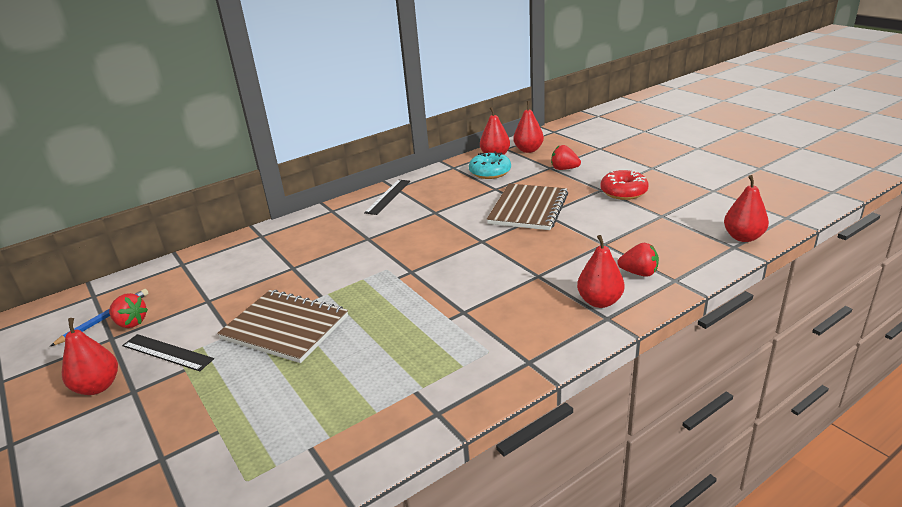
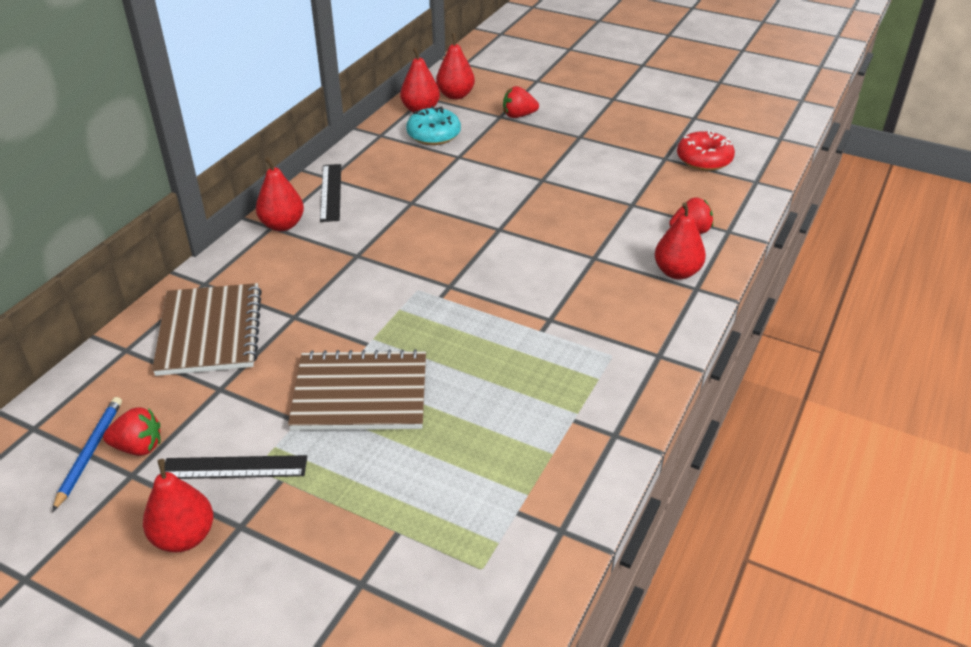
camera: 30 degrees left, 10 degrees up
(528, 209) = (519, 177): brown notebook -> brown notebook (210, 332)
(623, 192) = (606, 135): red donut -> red donut (704, 159)
(743, 237) = (757, 169): red pear -> red pear (282, 225)

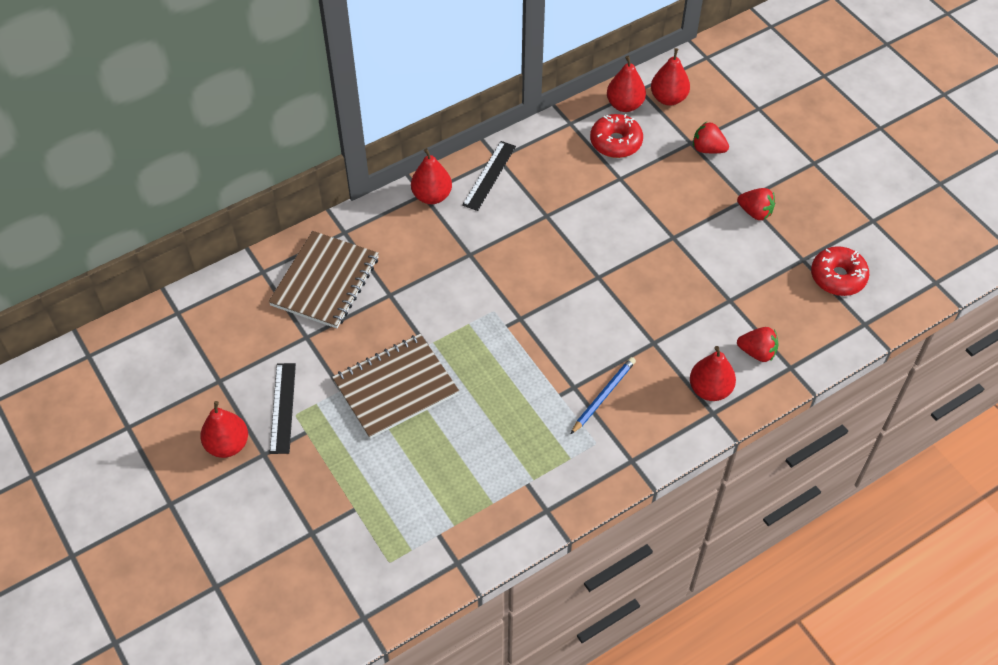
camera: 30 degrees right, 15 degrees up
(89, 453) = (202, 350): blue pencil -> blue pencil (603, 396)
(138, 447) = (233, 361): red strawberry -> red strawberry (755, 212)
(234, 468) = (282, 408): black ruler -> black ruler turned 60 degrees clockwise
(360, 393) = (395, 387): brown notebook -> brown notebook turned 60 degrees counterclockwise
(433, 135) = (615, 142): turquoise donut -> red donut

